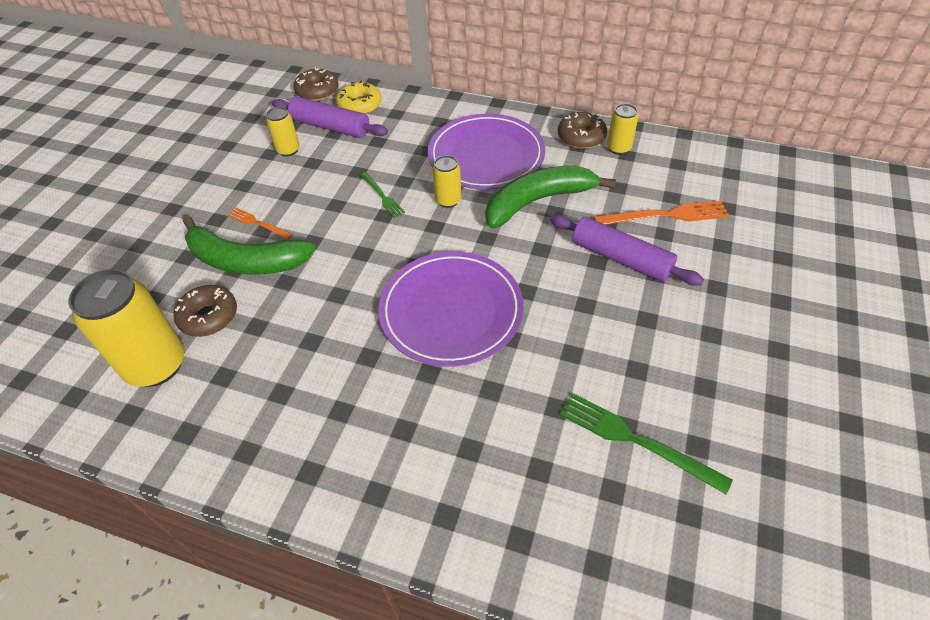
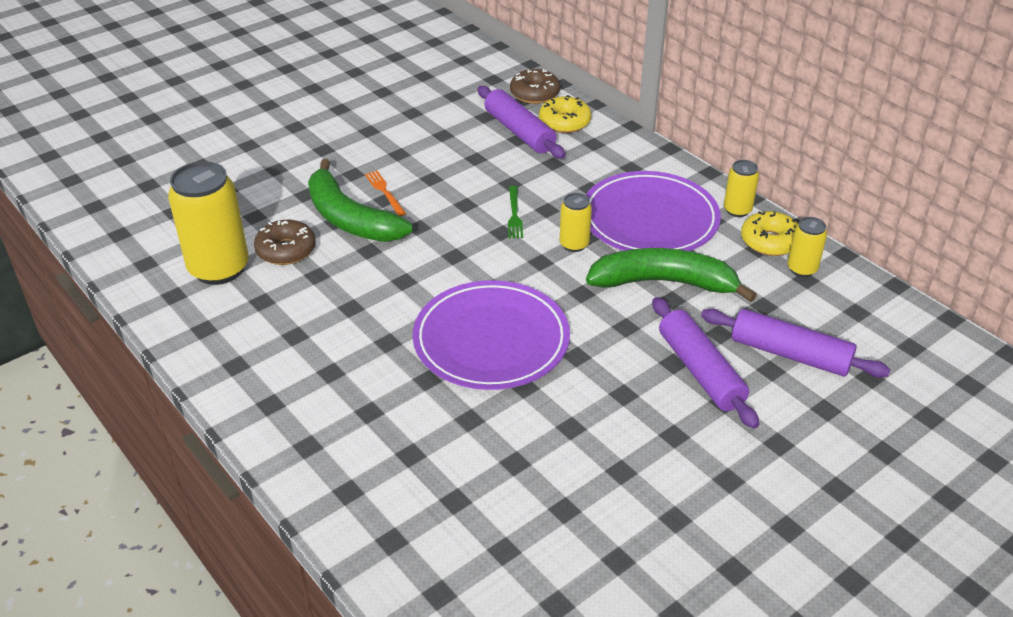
camera: 30 degrees right, 10 degrees down
(288, 150) = (462, 138): yellow can -> yellow can (737, 210)
(581, 137) = (770, 241): brown donut -> yellow donut
(636, 440) = (563, 525): green fork -> none
(666, 215) = (790, 354): orange fork -> purple rolling pin

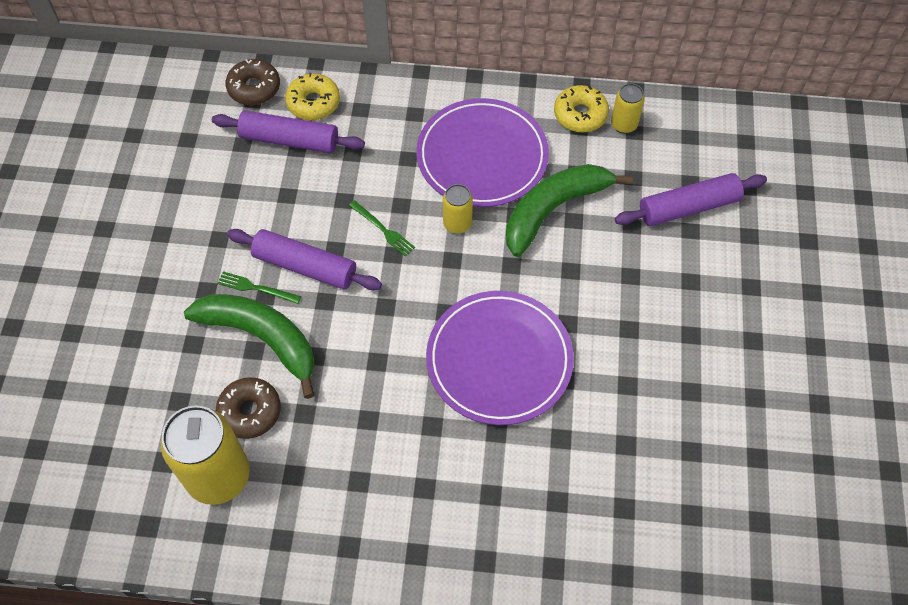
camera: 45 degrees left, 20 degrees up
(350, 219) = (262, 338): green banana -> green banana turned 150 degrees counterclockwise
(384, 192) = (256, 288): orange fork -> green fork
(700, 371) = (653, 268): purple rolling pin -> purple rolling pin (305, 266)
(737, 210) = (530, 100): yellow can -> none

